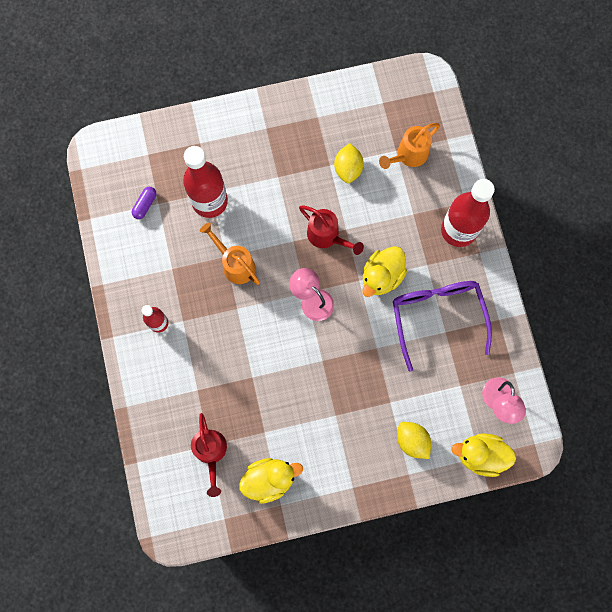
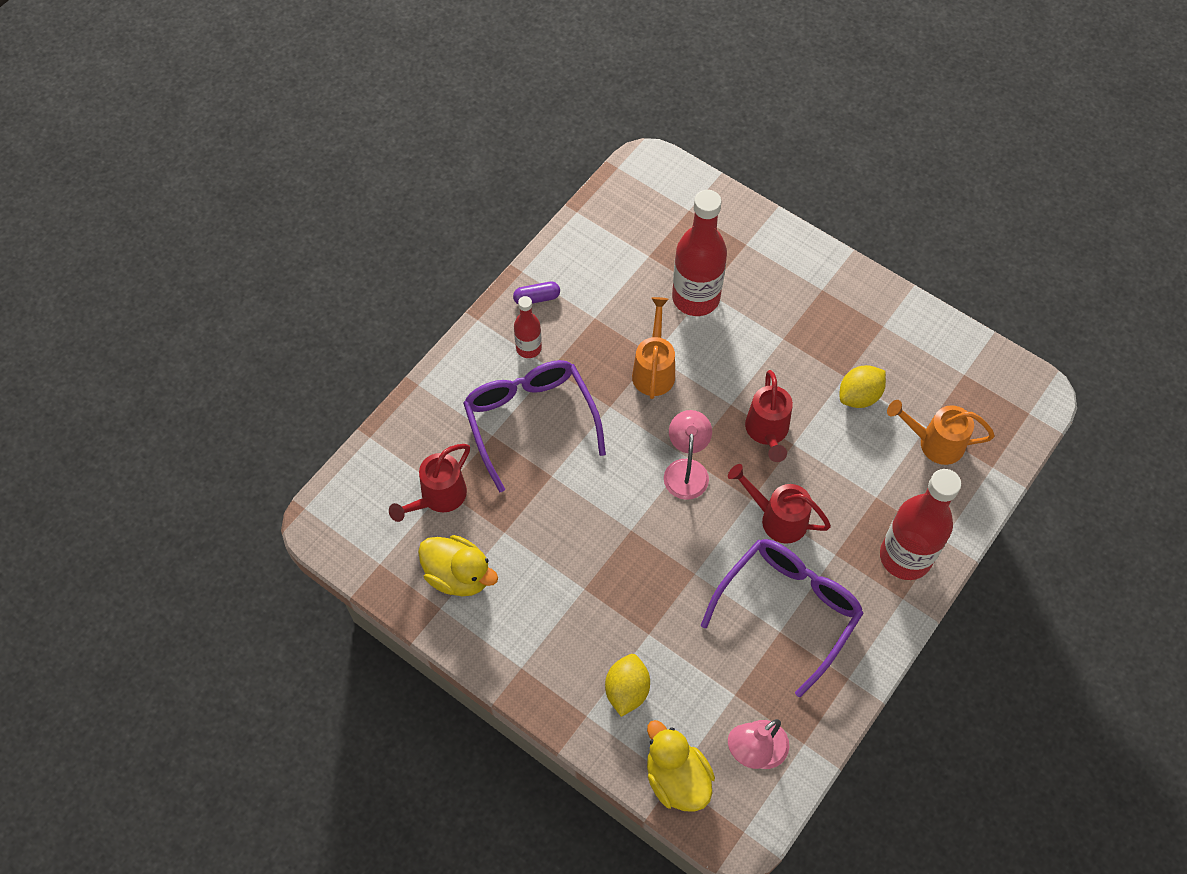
camera: 50 degrees right, 15 degrees down
(145, 205) = (636, 246): purple capsule -> purple capsule (537, 298)
(206, 360) = (530, 420): none -> purple glasses
(382, 276) = (777, 518): yellow duck -> red watering can

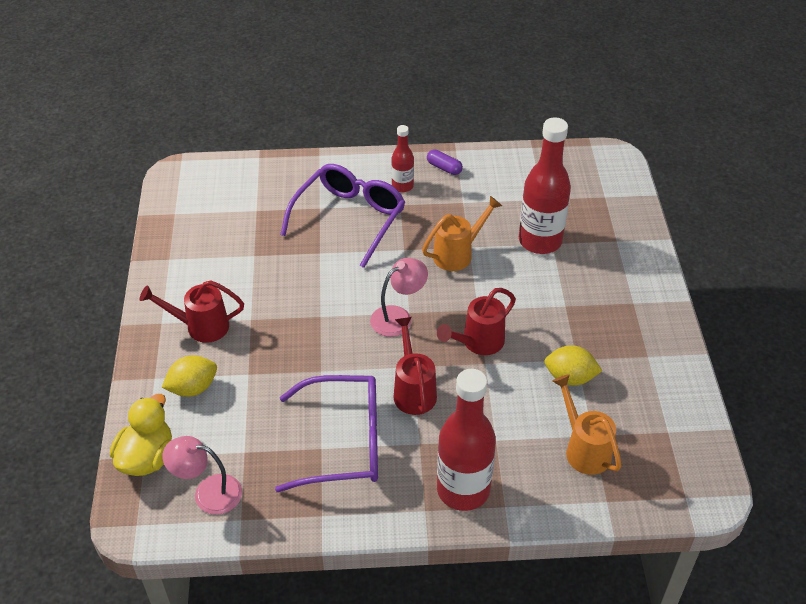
camera: 50 degrees right, 15 degrees down
(438, 497) = (248, 211): red watering can -> red watering can (201, 326)
(458, 575) = (201, 253): yellow duck -> none

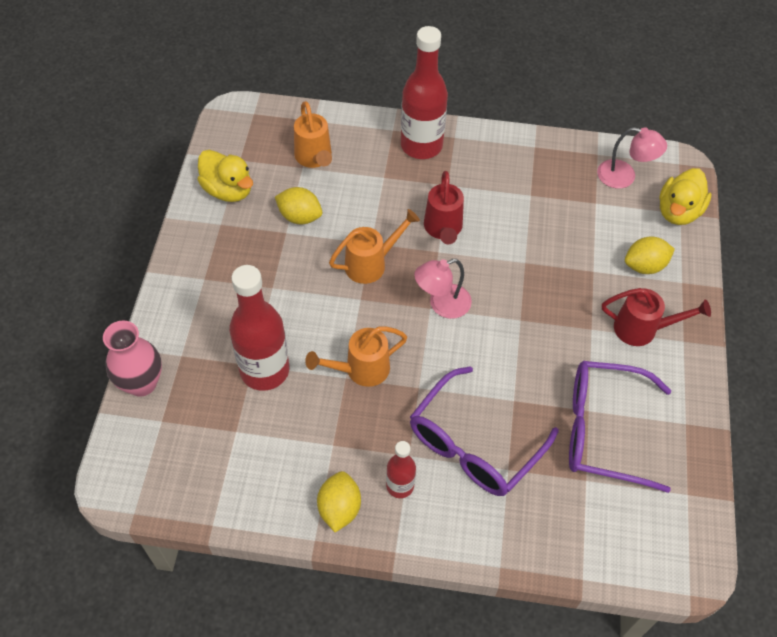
camera: 170 degrees left, 10 degrees up
(344, 442) = (510, 196): purple glasses -> purple glasses (602, 430)
(444, 168) = (339, 508): purple capsule -> yellow lemon
(478, 342) = (371, 264): red watering can -> orange watering can
(636, 217) = (142, 383): none -> pink vase
(660, 393) = (228, 190): none -> yellow duck

